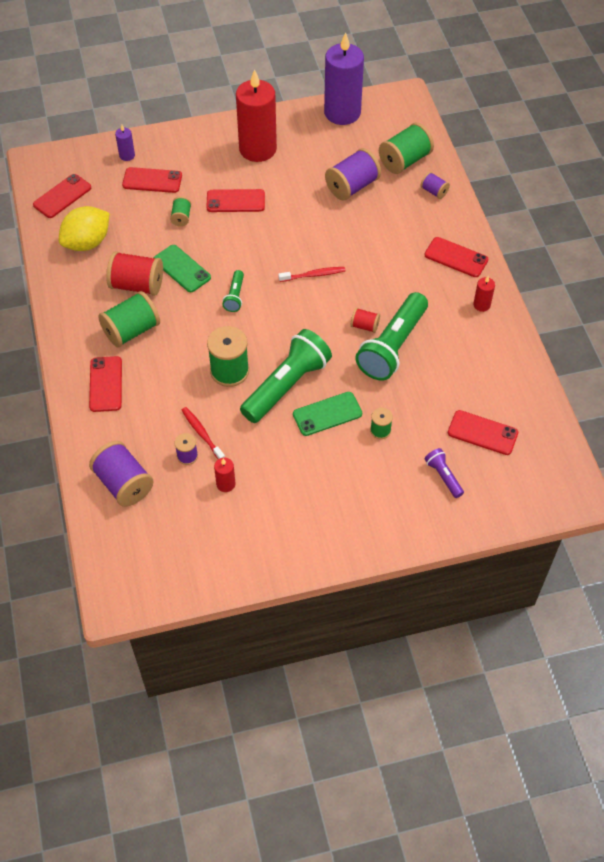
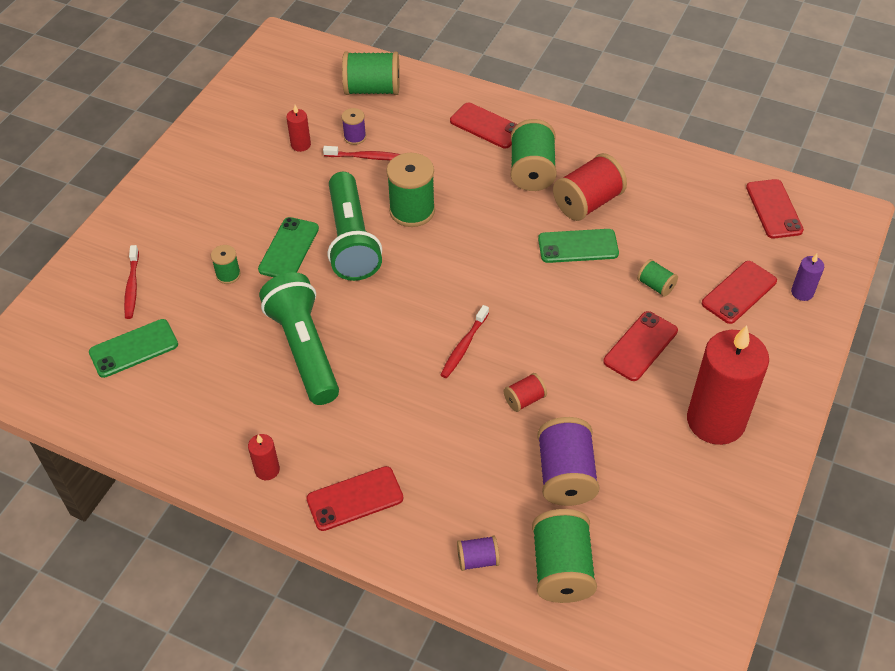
camera: 130 degrees right, 5 degrees down
(87, 243) = (683, 196): yellow lemon -> none
(123, 483) = (372, 89): purple spool -> green spool
(235, 296) = (499, 266): green flashlight -> none
(342, 113) = (716, 562): purple candle -> none
(364, 326) = (353, 344): red spool -> red spool (524, 399)
(443, 476) = (132, 287): purple flashlight -> red toothbrush
(482, 433) = (134, 348): red phone -> green phone

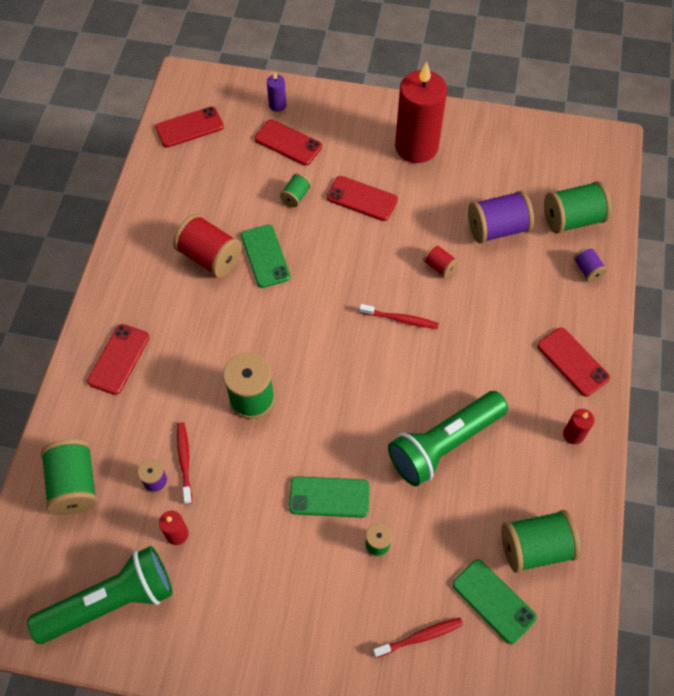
camera: 105 degrees left, 10 degrees up
(351, 240) = (303, 442): green flashlight -> green flashlight (111, 602)
(532, 171) = (177, 307): green spool -> green spool (535, 547)

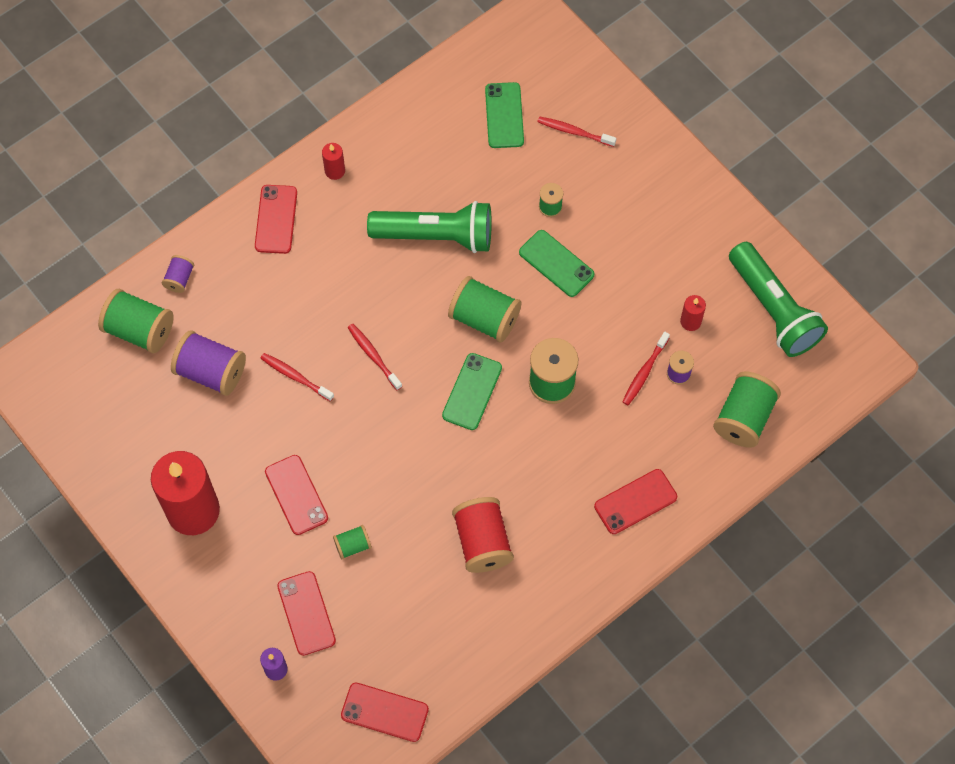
camera: 140 degrees left, 5 degrees up
(111, 602) = (773, 309): green flashlight -> green flashlight turned 135 degrees counterclockwise
(265, 256) = (433, 504): green phone -> green phone (472, 391)
(439, 266) = (295, 376): red spool -> red toothbrush
(535, 547) = (442, 124): green spool -> green spool (484, 318)

